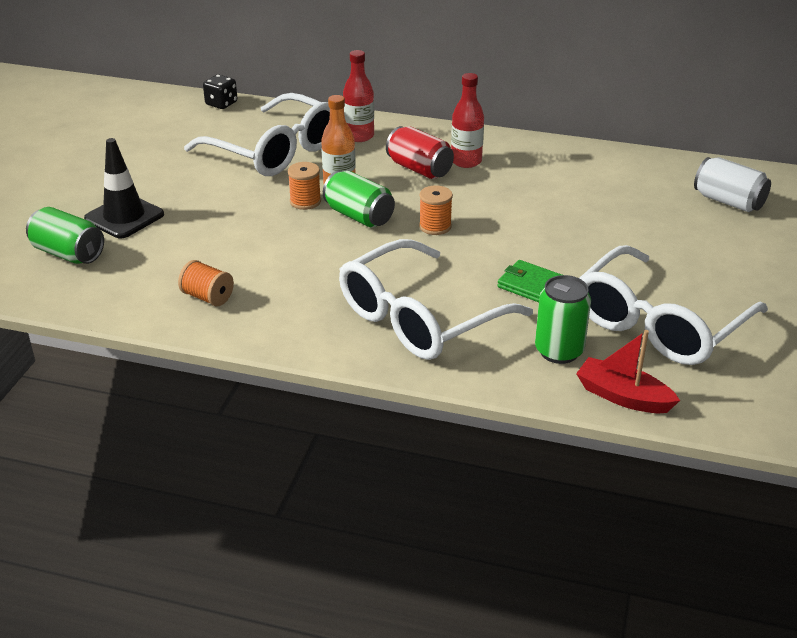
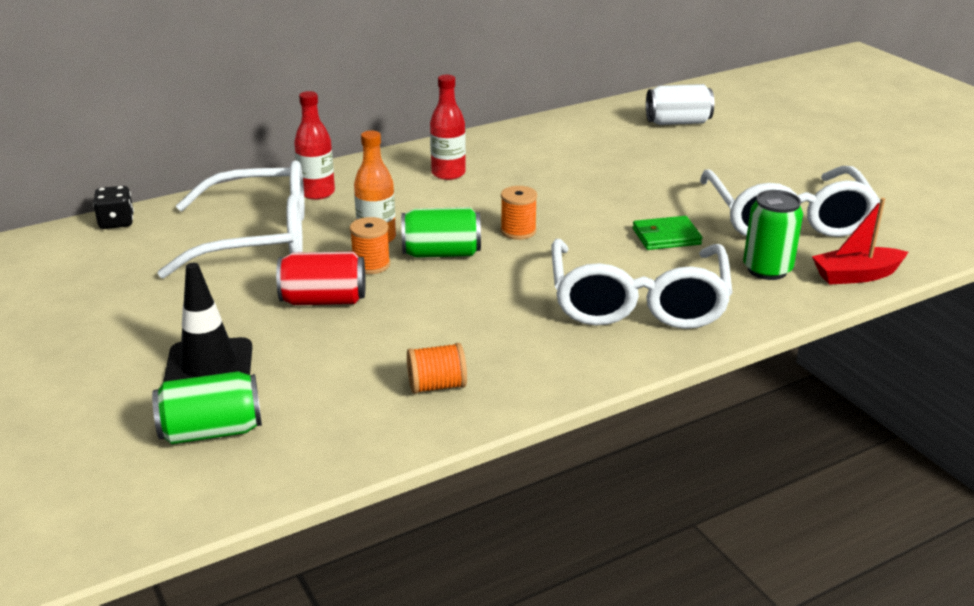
camera: 45 degrees left, 5 degrees down
(419, 169) = (421, 195): red can -> red can (324, 300)

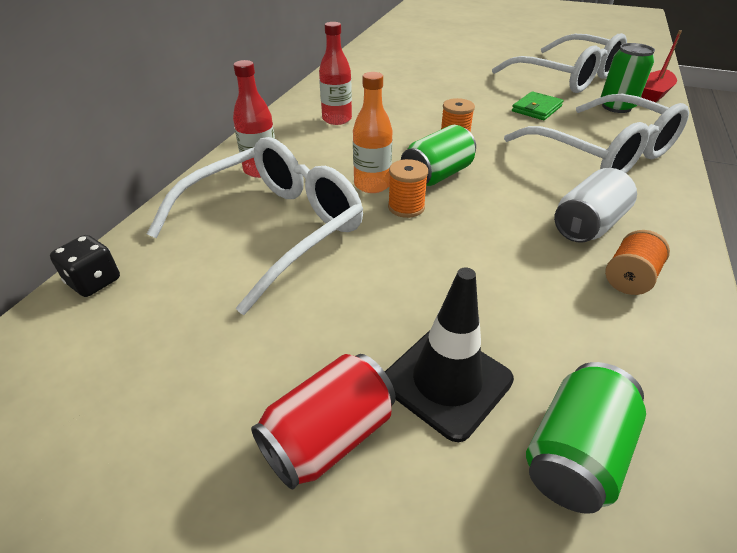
camera: 40 degrees left, 10 degrees up
(324, 300) = (424, 255): red can -> red can (328, 437)
(677, 122) = (414, 46): white can -> white can (587, 225)

